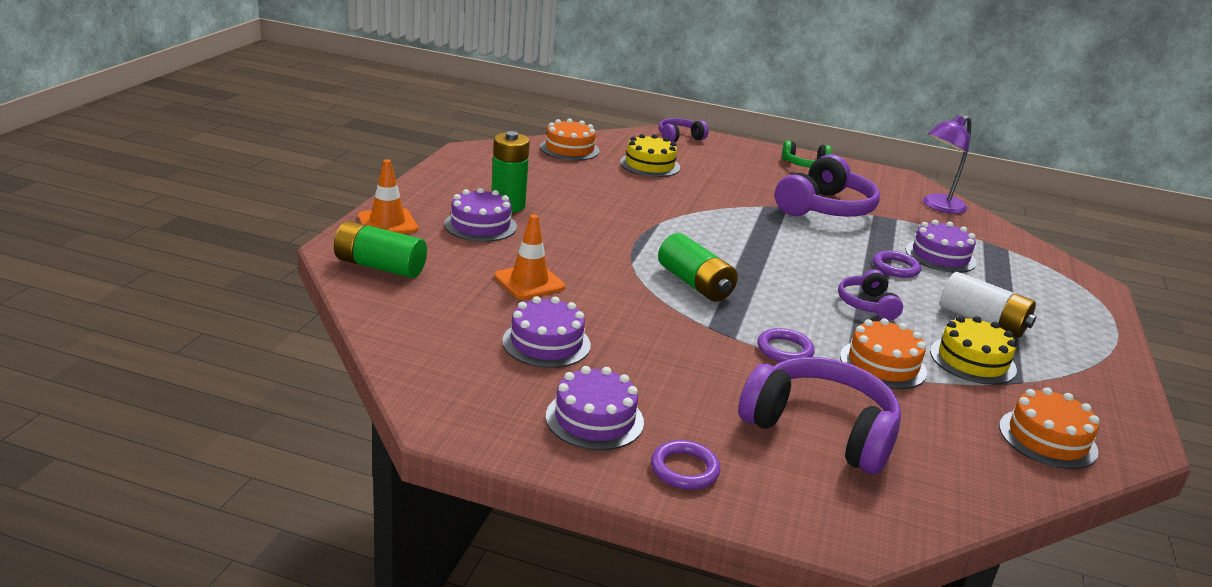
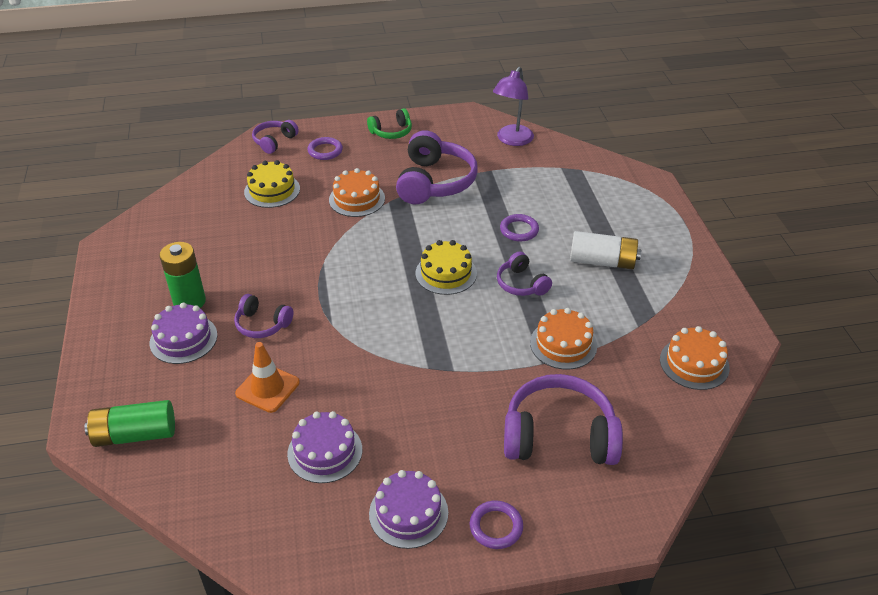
camera: 25 degrees left, 15 degrees up
(387, 223) = (103, 376): orange traffic cone -> none
(562, 241) = (262, 324): none -> purple headphones
(569, 149) = (193, 200): orange cake -> orange cake (357, 199)
(695, 284) = (391, 324): green battery -> none
(784, 350) = (493, 365): purple ring -> purple ring (325, 151)
(940, 256) = (541, 201): purple cake -> none
(972, 360) = (616, 308): yellow cake -> yellow cake (446, 273)

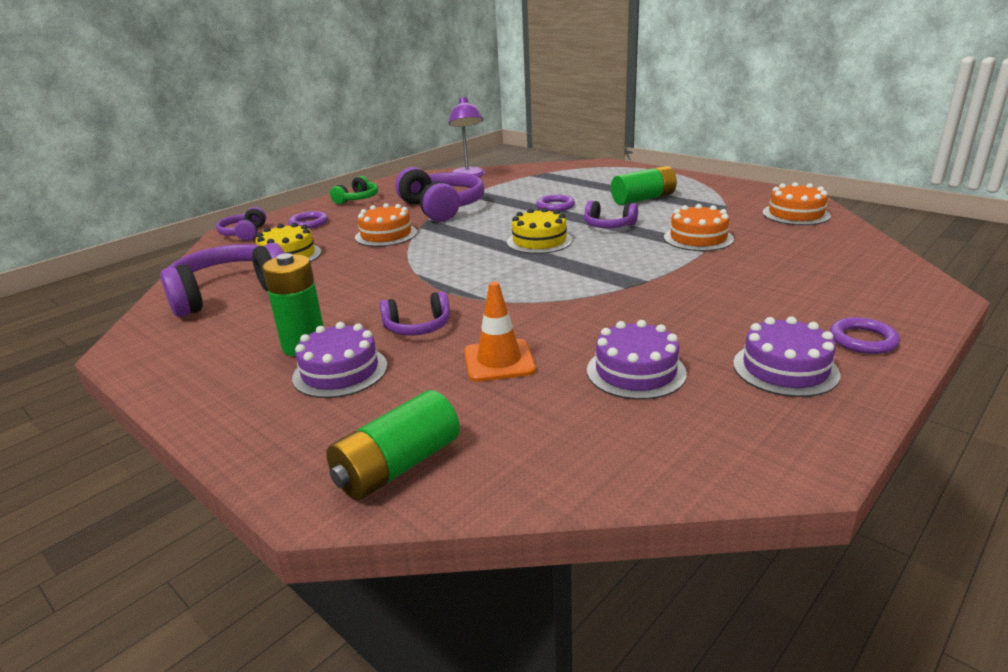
camera: 35 degrees left, 15 degrees down
(559, 436) = (793, 276): purple headphones -> purple headphones (229, 293)
(602, 261) = (643, 199): white battery -> green battery

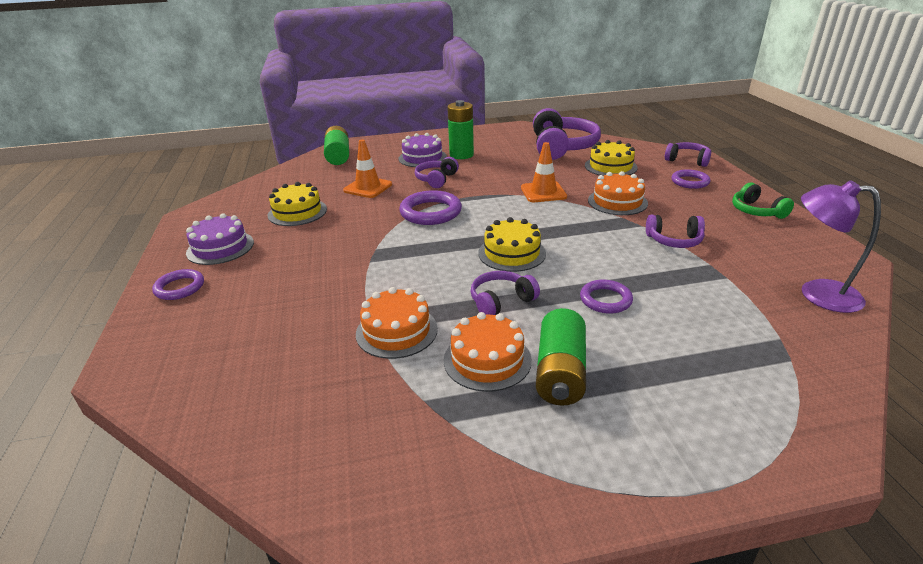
camera: 125 degrees right, 5 degrees up
(395, 264) = (543, 192): none -> orange traffic cone
(442, 208) = (674, 240): purple headphones -> purple headphones, size x0.53
(513, 295) = (430, 212): none -> purple ring
(636, 371) = (297, 212): purple cake -> yellow cake
(796, 214) = (341, 457): orange cake -> orange cake (487, 360)

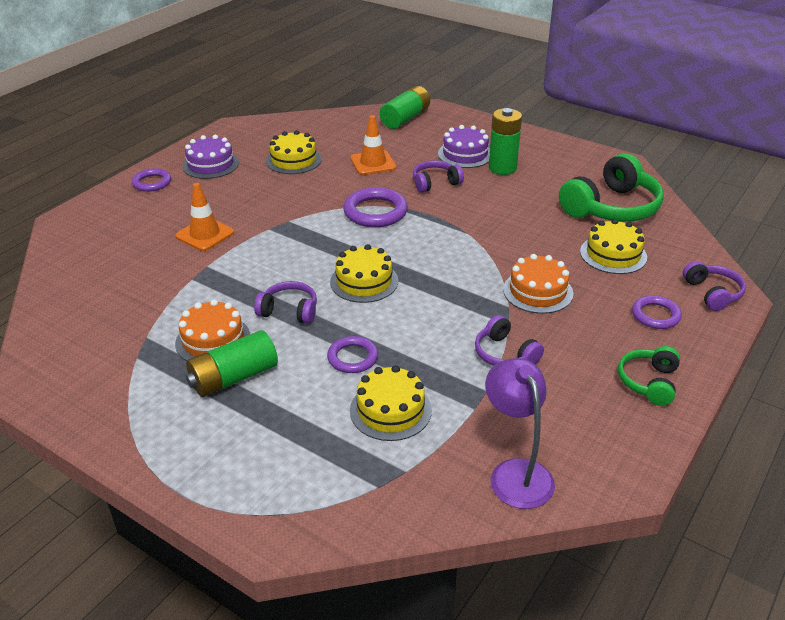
camera: 45 degrees right, 5 degrees up
(396, 331) = (202, 287): orange cake -> none
(543, 192) = (494, 245): orange traffic cone -> orange traffic cone (205, 234)
(562, 147) = (612, 208): purple headphones -> green headphones
(694, 312) = (390, 410): none -> yellow cake

